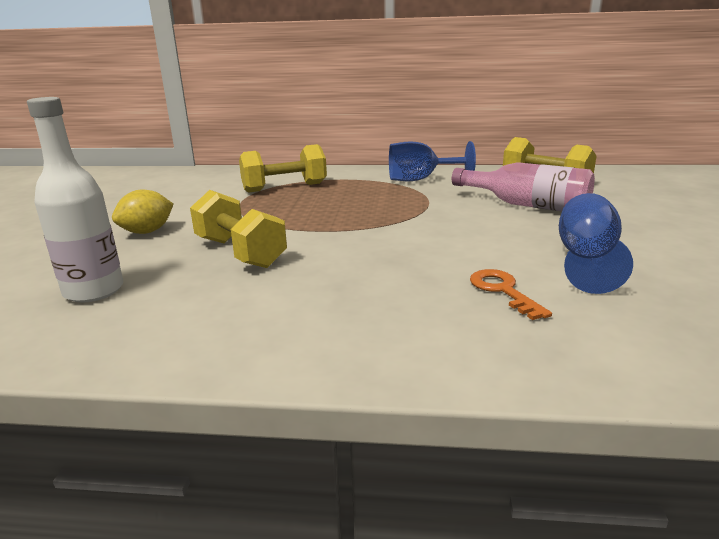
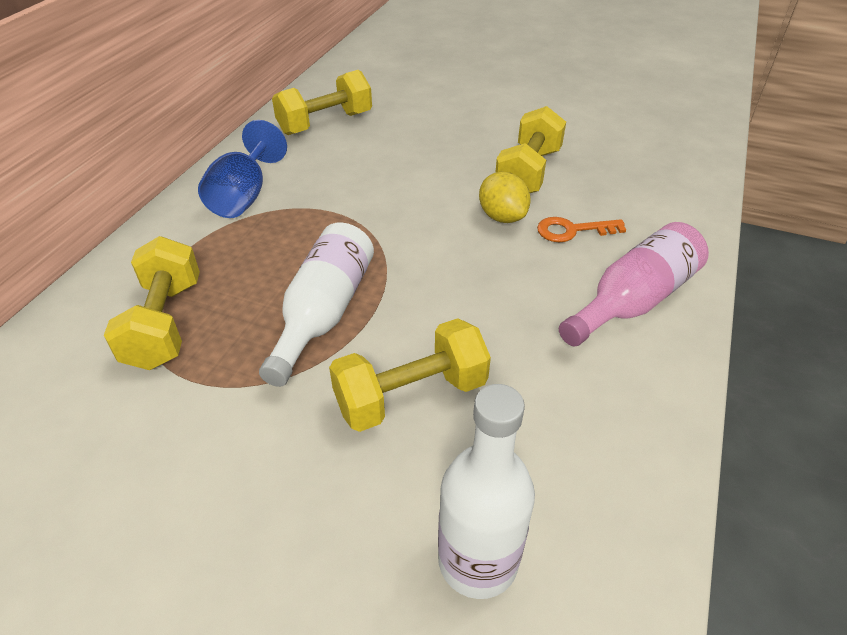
camera: 75 degrees left, 20 degrees up
(147, 232) = (266, 509): yellow lemon -> yellow lemon (502, 217)
(313, 217) = (323, 313): none -> white bottle
(527, 205) = (387, 156): pink bottle -> pink bottle (633, 300)
(586, 259) = (528, 172): blue goblet -> yellow dumbbell

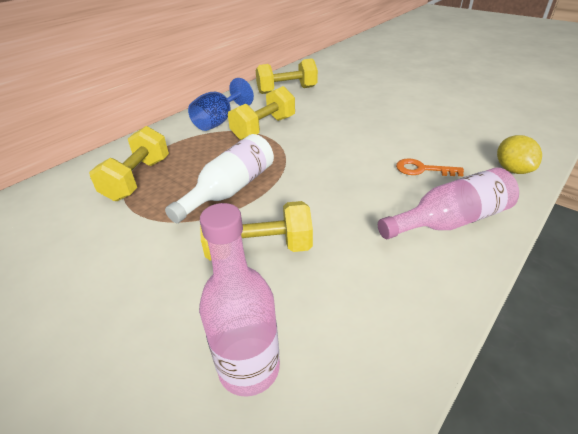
camera: 20 degrees right, 5 degrees down
(477, 561) = (249, 368): white bottle -> pink bottle
(502, 217) = (375, 154): yellow lemon -> yellow lemon (512, 170)
(528, 172) = (406, 131): yellow dumbbell -> yellow dumbbell (264, 128)

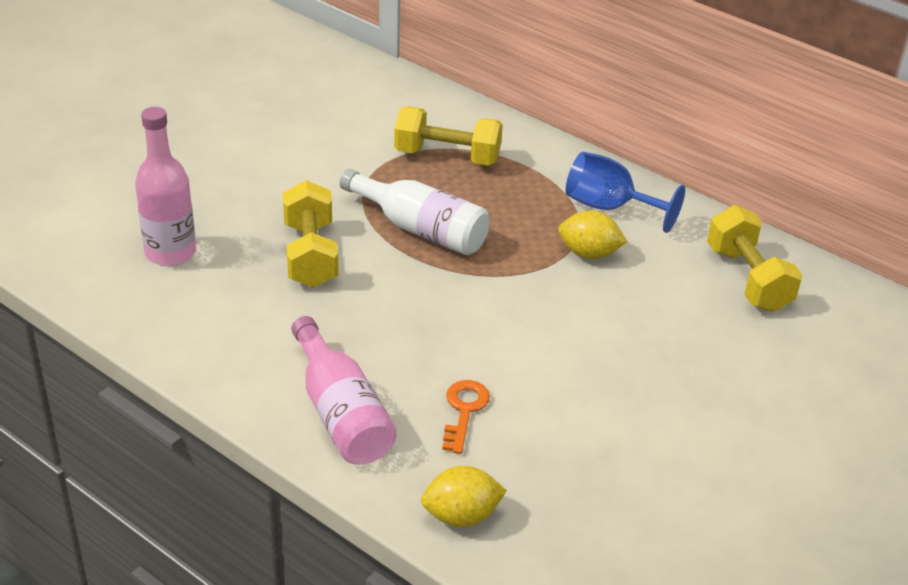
camera: 85 degrees right, 0 degrees up
(264, 128) = (589, 253): yellow dumbbell -> yellow lemon

